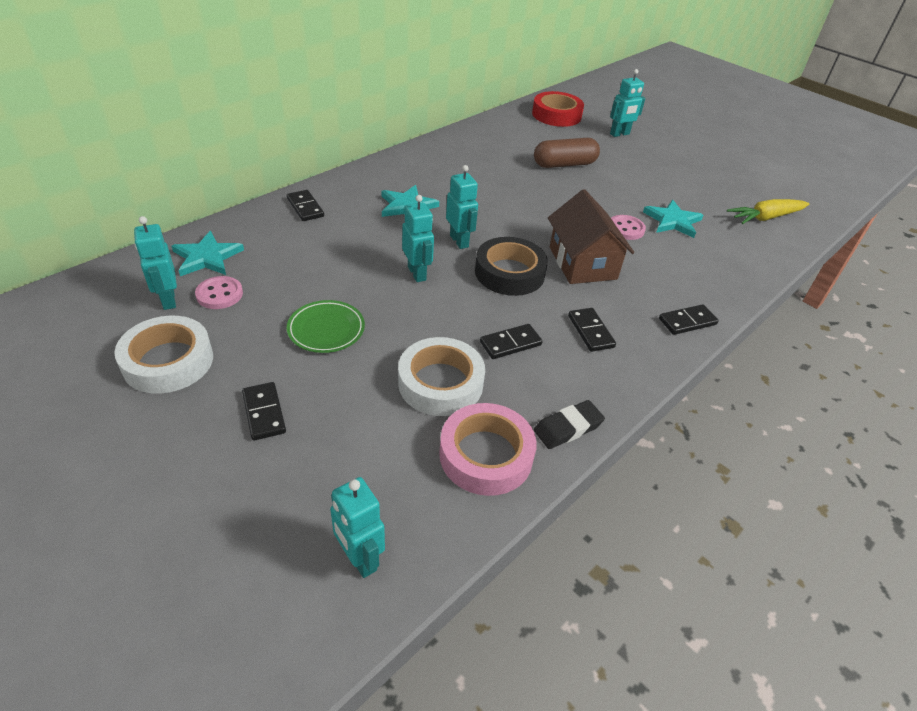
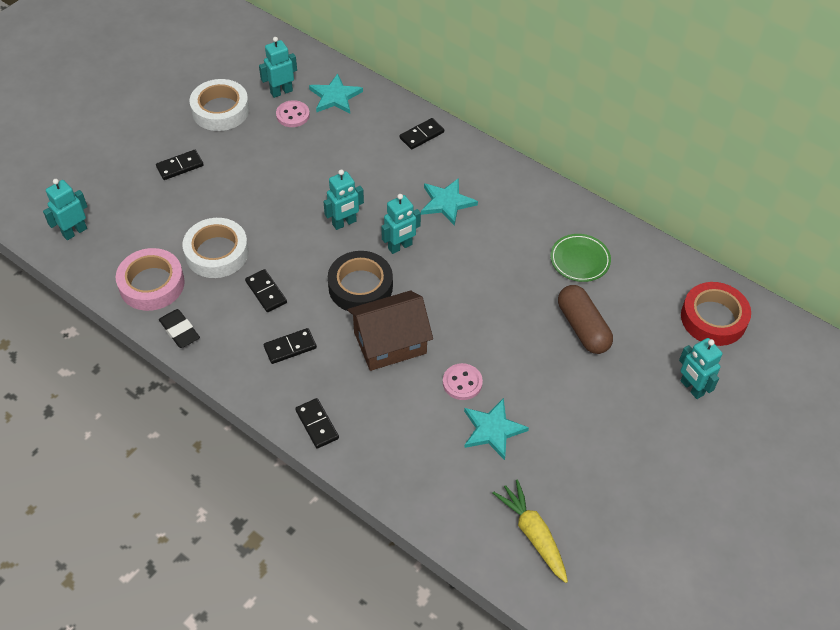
camera: 85 degrees right, 10 degrees up
(326, 330) = (264, 180): green plate -> green plate (580, 260)

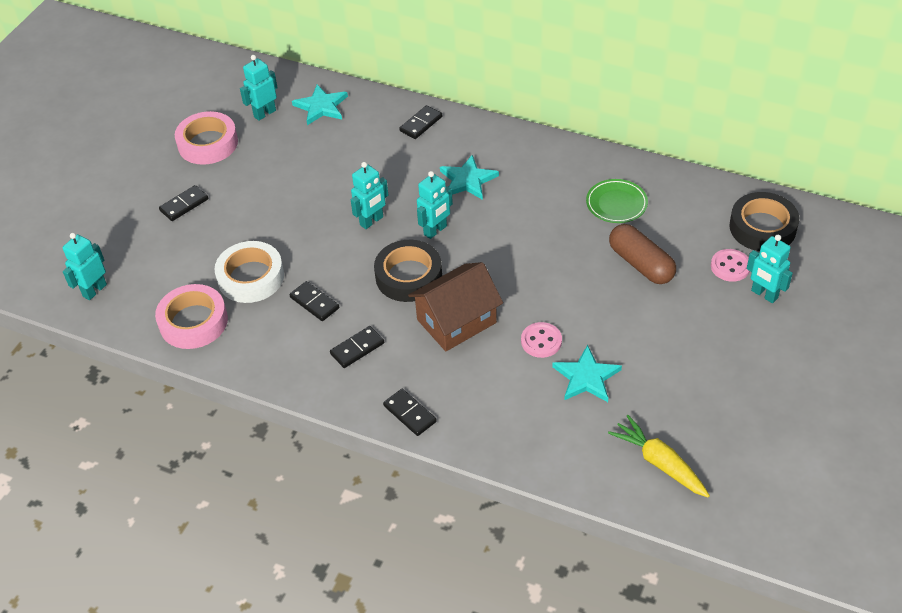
camera: 10 degrees left, 5 degrees down
(180, 331) = (238, 359): black eraser -> none
(220, 110) = (208, 143): white tape -> pink tape
(293, 115) = (284, 132): pink button -> pink button (730, 266)
(713, 318) = (762, 227): red tape -> black tape

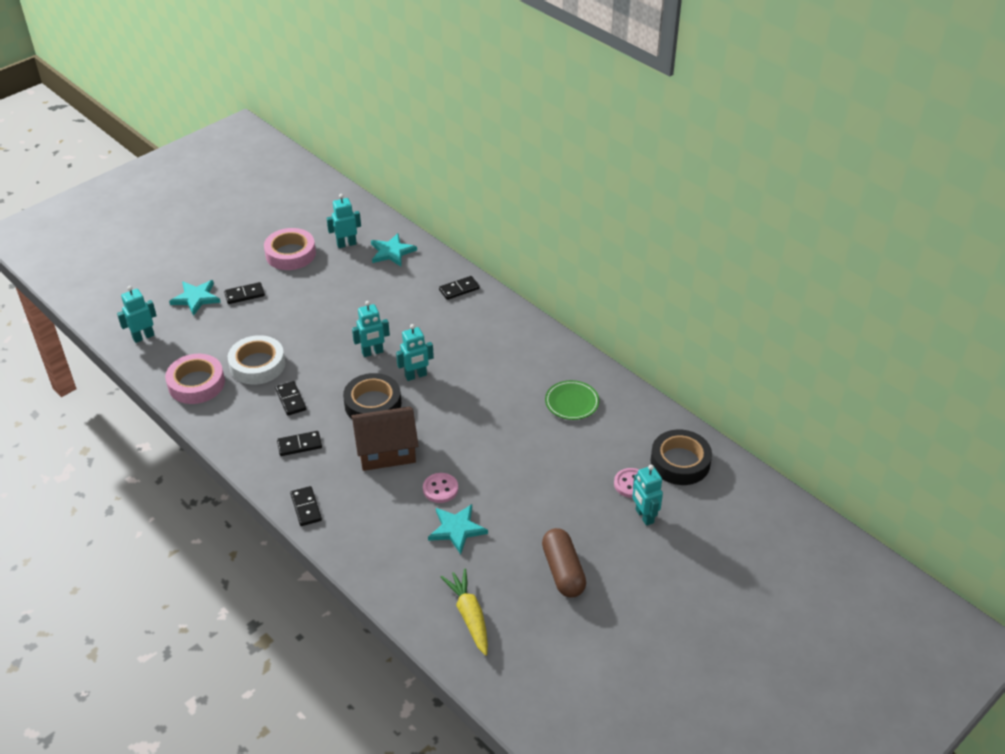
camera: 20 degrees right, 5 degrees down
(467, 180) = (466, 345): turquoise star -> turquoise star (196, 298)
(641, 264) = (559, 457): brown capsule -> brown capsule (563, 571)

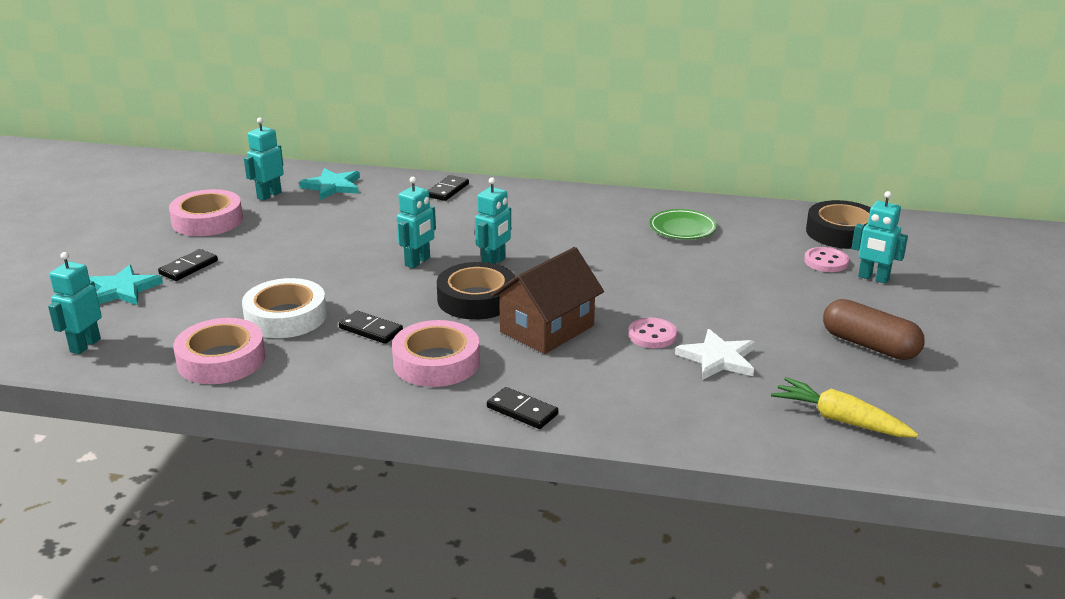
camera: 35 degrees left, 15 degrees down
(299, 445) = (436, 362): black domino -> pink tape
(456, 529) = (718, 358): turquoise star -> white star

